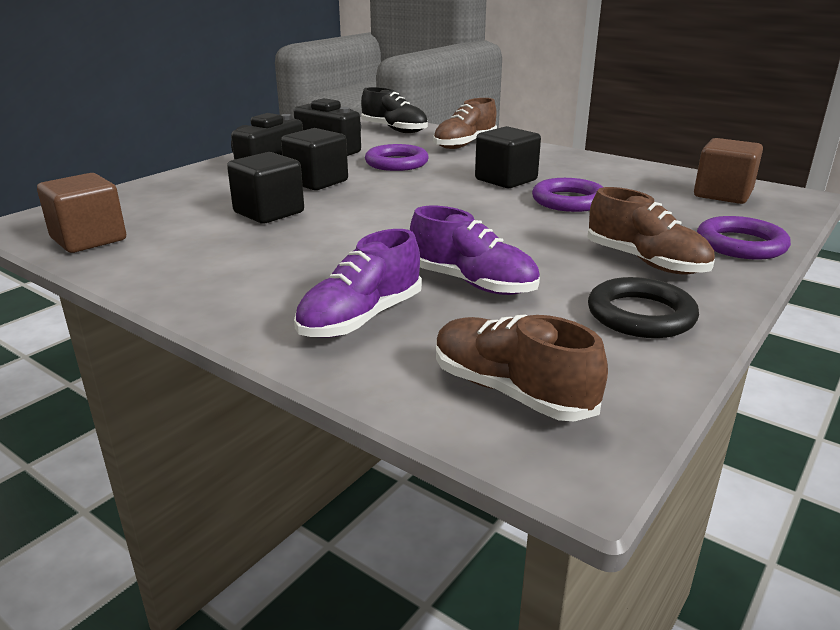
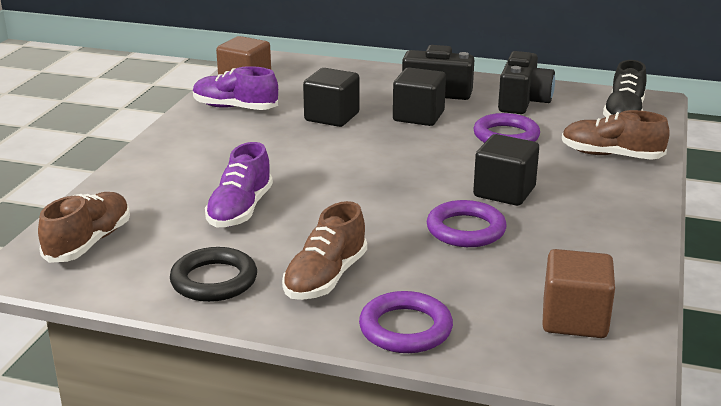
camera: 70 degrees right, 0 degrees up
(361, 318) = (167, 183): purple shoe -> purple shoe (235, 108)

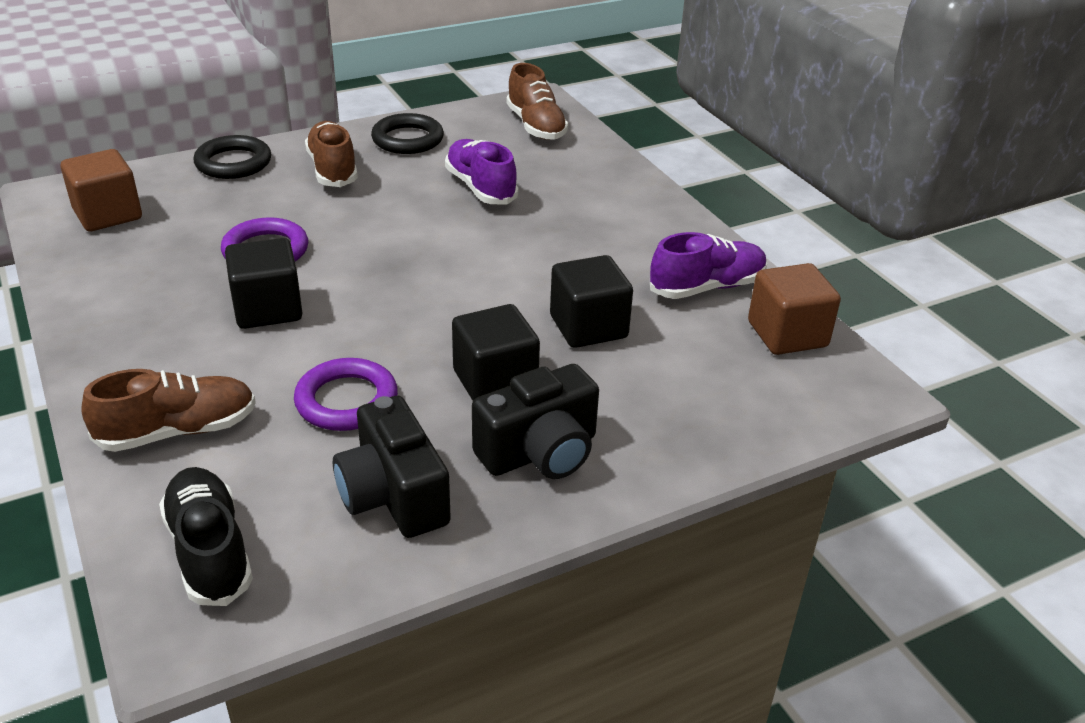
camera: 135 degrees right, 10 degrees up
(405, 328) = (233, 163): purple ring -> black ring

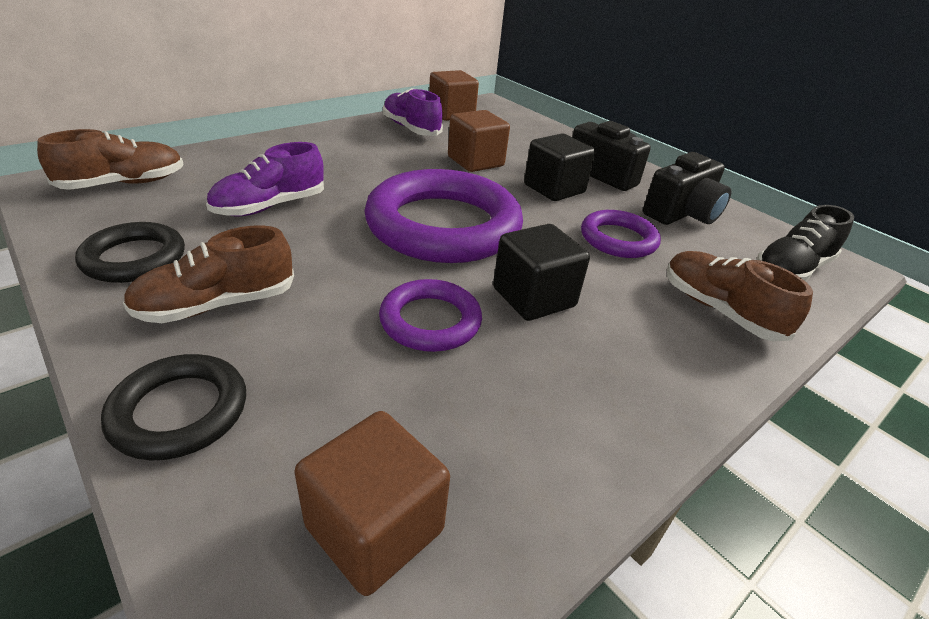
camera: 105 degrees left, 0 degrees up
(418, 277) = (443, 225): none -> purple ring
(588, 327) = (475, 162): black cube -> brown cube

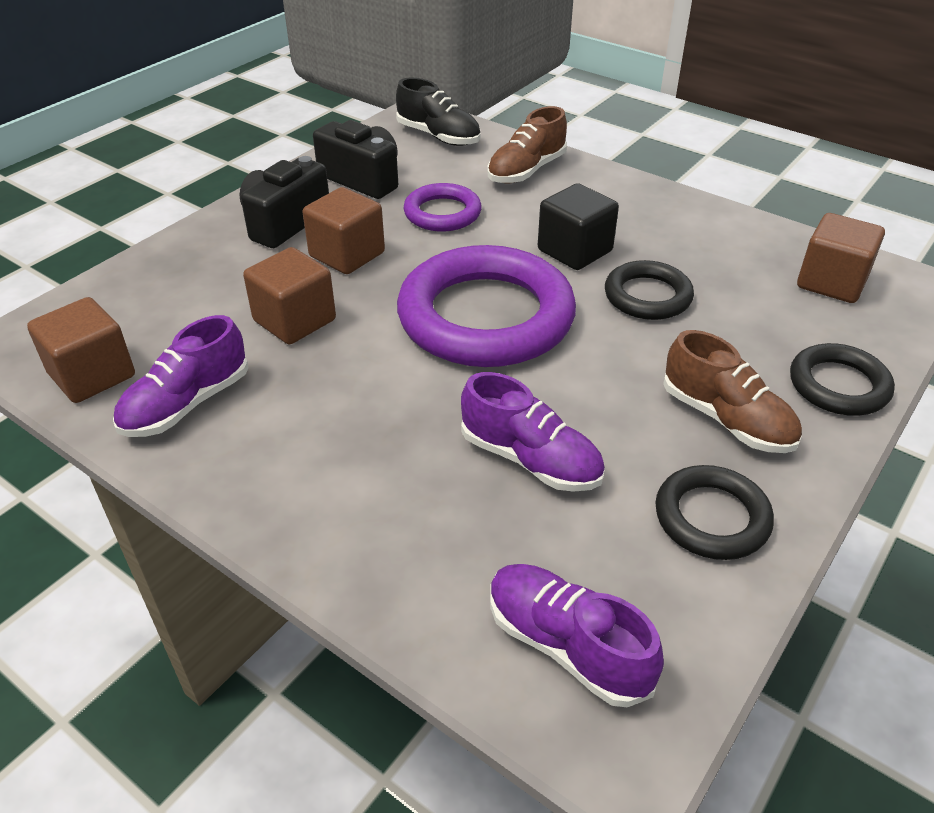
camera: 100 degrees left, 5 degrees up
(123, 184) = (566, 646): brown shoe -> purple shoe
(430, 321) = (647, 296): purple ring -> black ring
(554, 189) = (347, 255): black cube -> brown cube

